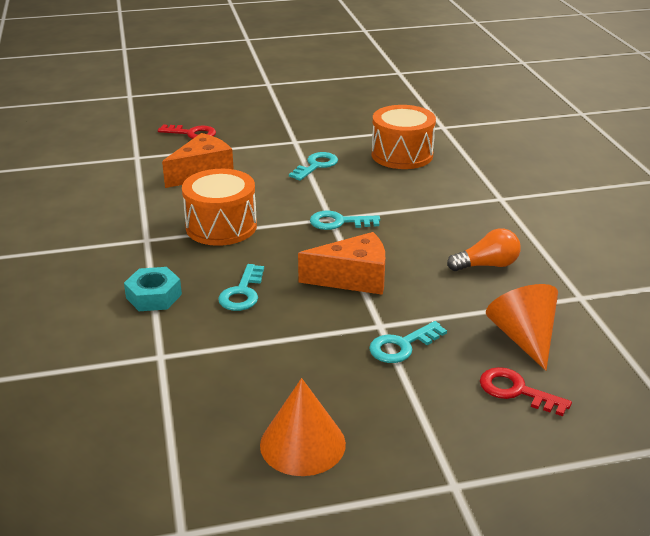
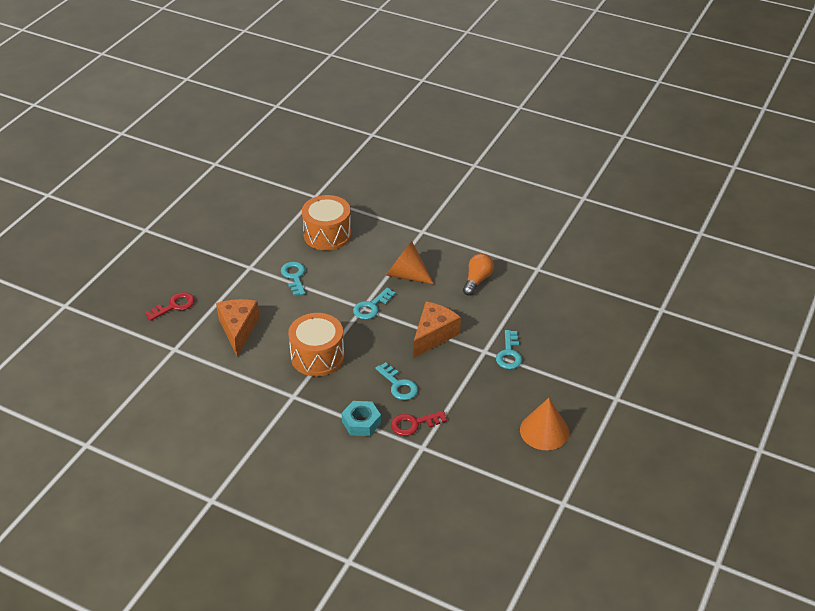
camera: 50 degrees left, 10 degrees up
(516, 391) = (579, 338): red key -> red key (414, 424)
(523, 338) = (546, 310): orange cone -> orange cone (406, 275)

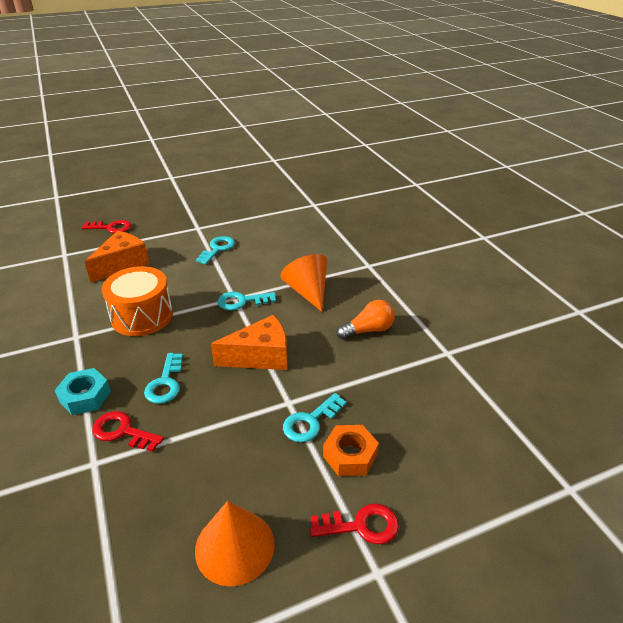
camera: 40 degrees right, 5 degrees down
(327, 234) = (285, 232): orange drum -> none
(549, 357) = (350, 455): none -> orange nut
(589, 385) = (361, 525): none -> red key

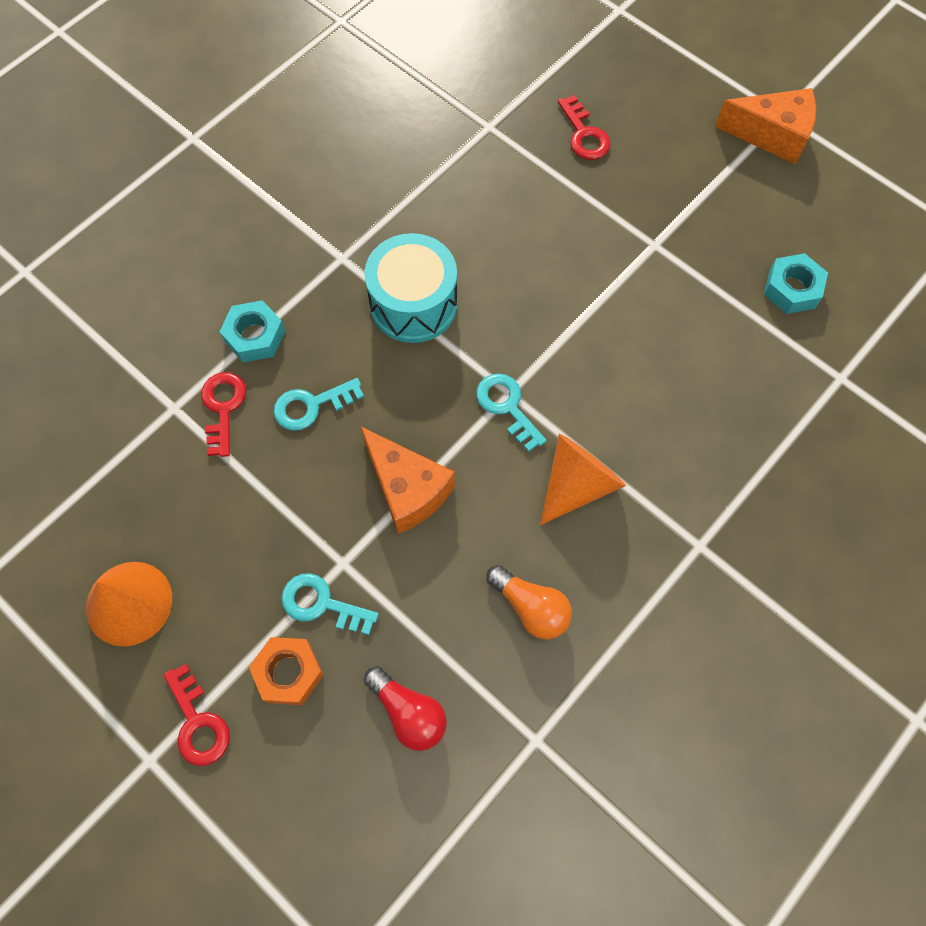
camera: 65 degrees right, 30 degrees up
(122, 264) = (506, 209): orange cheese -> orange cheese (772, 135)
(142, 316) = (413, 304): orange drum -> turquoise drum
(217, 249) = (614, 304): turquoise key -> none
(260, 202) = (792, 289): none -> turquoise nut
(407, 401) = (408, 713): none -> red light bulb

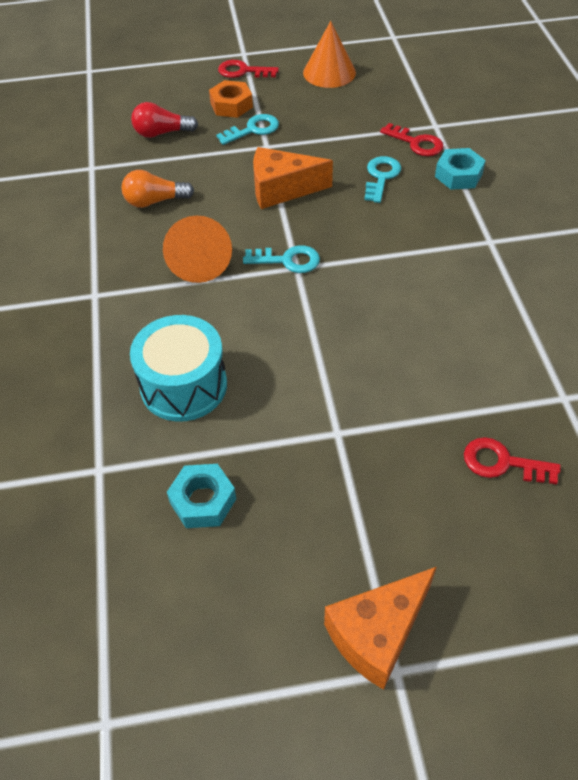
camera: 130 degrees right, 15 degrees down
(413, 304) = (415, 257): turquoise drum -> turquoise drum (183, 385)

